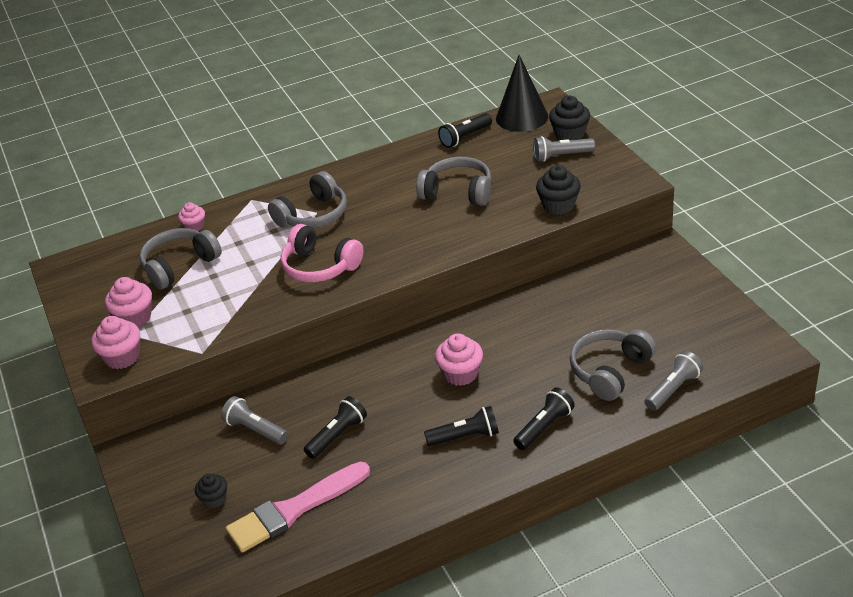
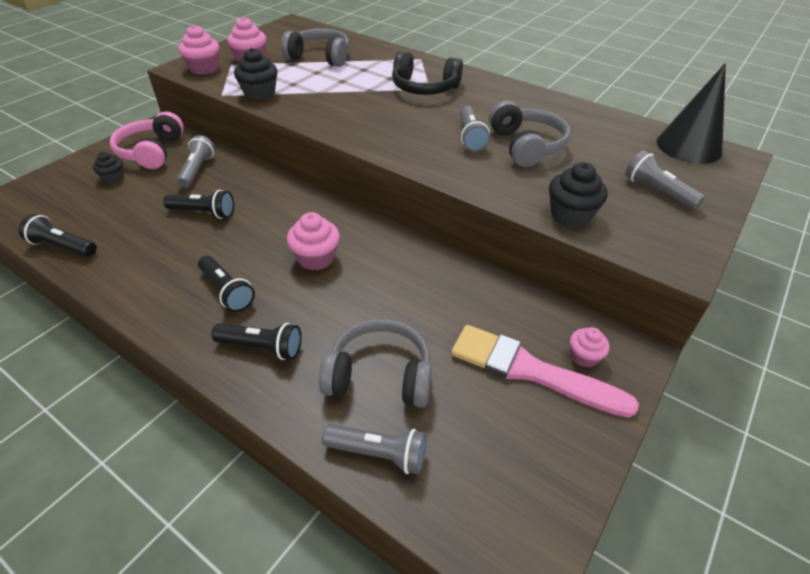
camera: 55 degrees right, 5 degrees up
(194, 226) = (369, 49): pink cupcake -> pink cupcake (584, 356)
(294, 509) = (107, 220): pink brush -> pink brush (531, 371)
(313, 215) = (424, 88): grey headphones -> black headphones
(320, 266) = (359, 110): pink headphones -> pink headphones (151, 151)
(421, 216) = (470, 137): none -> grey flashlight
(465, 137) = (613, 125): black flashlight -> black flashlight (62, 247)
(570, 134) = (702, 185): black cupcake -> black cupcake (259, 94)

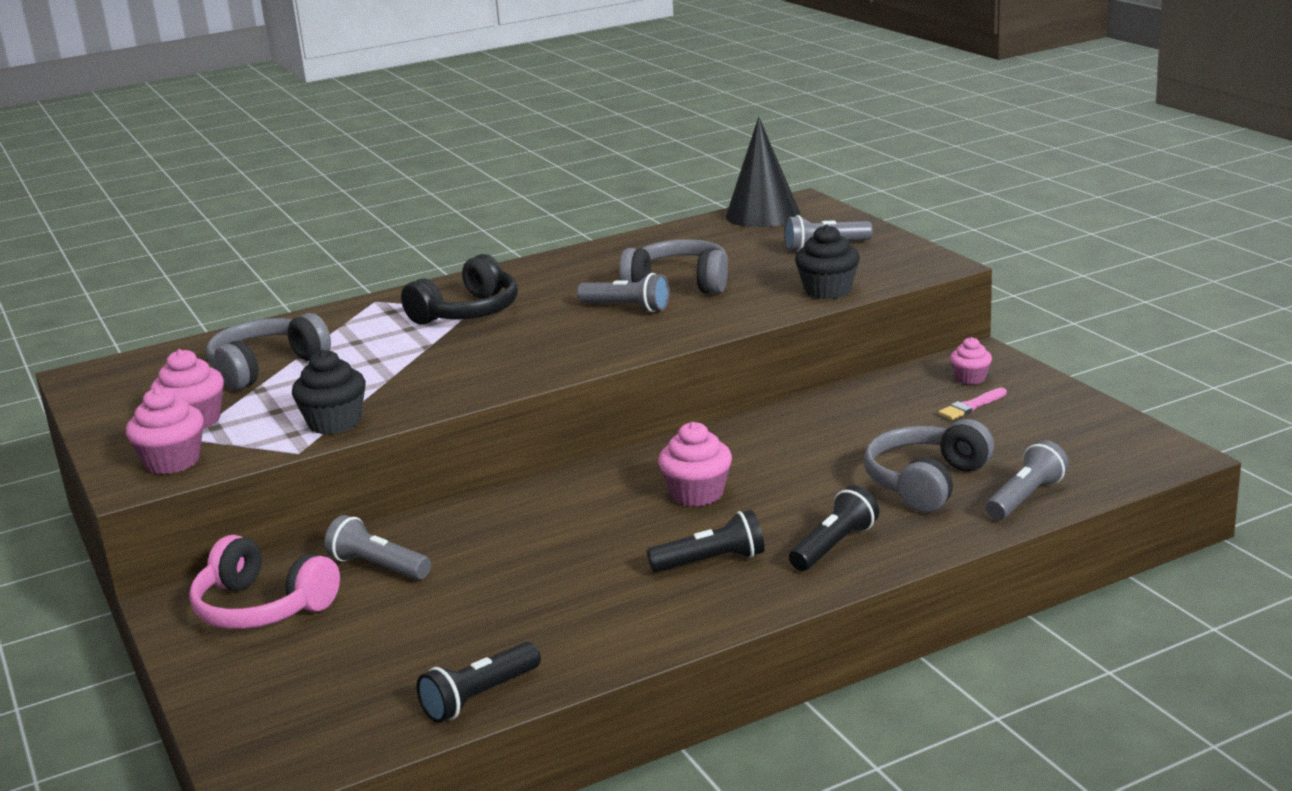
camera: 60 degrees left, 20 degrees down
(113, 178) = (311, 648): black cupcake -> none
(204, 213) = (509, 568): black flashlight -> none
(531, 371) = (971, 406): pink brush -> pink brush, size x0.43

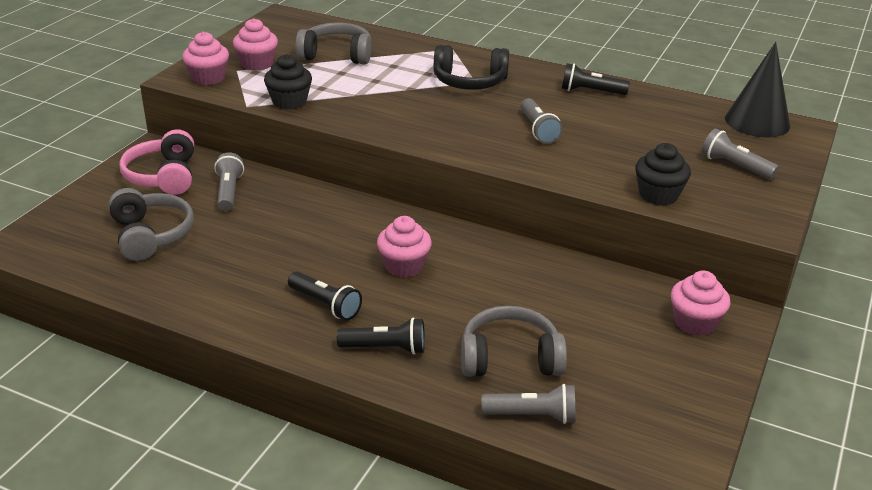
camera: 50 degrees right, 10 degrees up
(479, 697) = (121, 282): black flashlight -> black flashlight (590, 91)
(679, 284) = (597, 134): grey headphones -> grey headphones (151, 235)
(970, 378) = (695, 322): pink cupcake -> pink cupcake, size x1.59
(971, 406) = (649, 339): pink brush -> none

